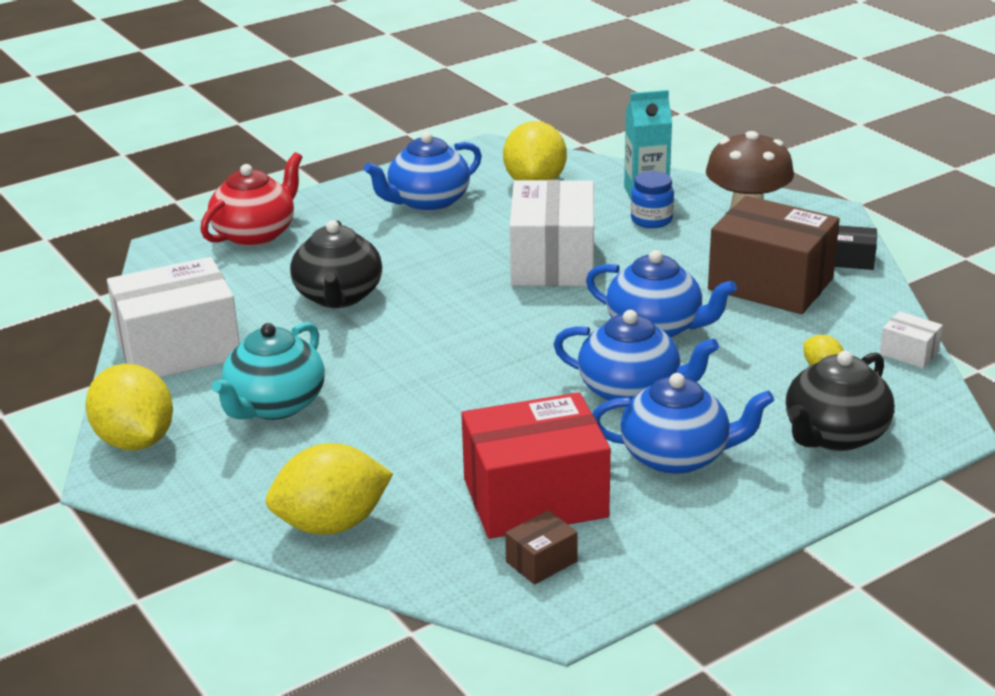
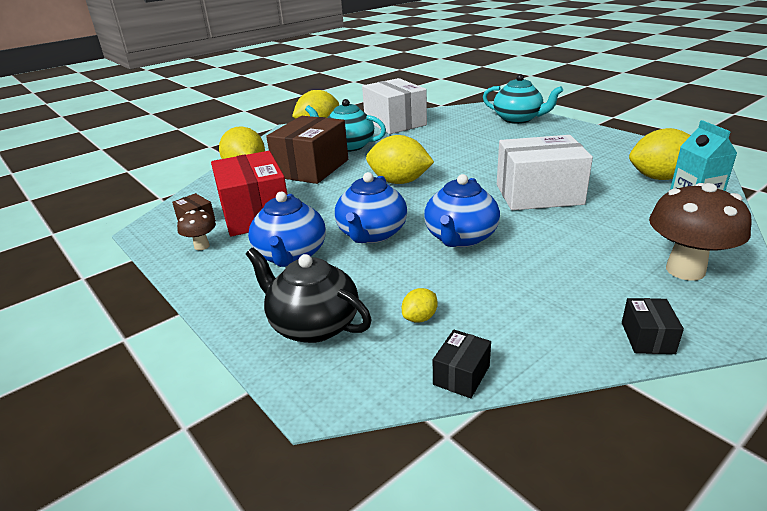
camera: 85 degrees right, 0 degrees up
(255, 234) = (518, 119): red teapot -> turquoise teapot
(338, 297) = (459, 144): black teapot -> none
(427, 202) = (594, 150): blue teapot -> none
(466, 360) = (399, 182): none -> yellow lemon
(633, 544) = (202, 246): none -> brown mushroom
(651, 220) = (639, 225): blue jar -> none
(770, 284) = (561, 287): brown box -> brown box (311, 168)
(909, 353) = (461, 375): white box -> black box

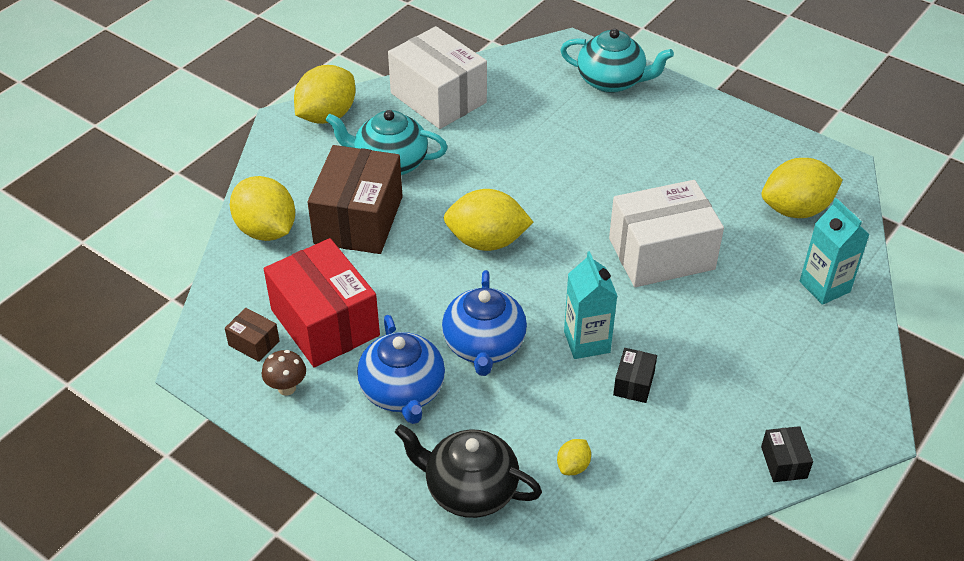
camera: 15 degrees left, 15 degrees up
(460, 238) = (587, 342): blue teapot -> turquoise carton
(461, 375) = (628, 529): black box -> black box (634, 384)
(685, 270) = (818, 368): brown mushroom -> none

